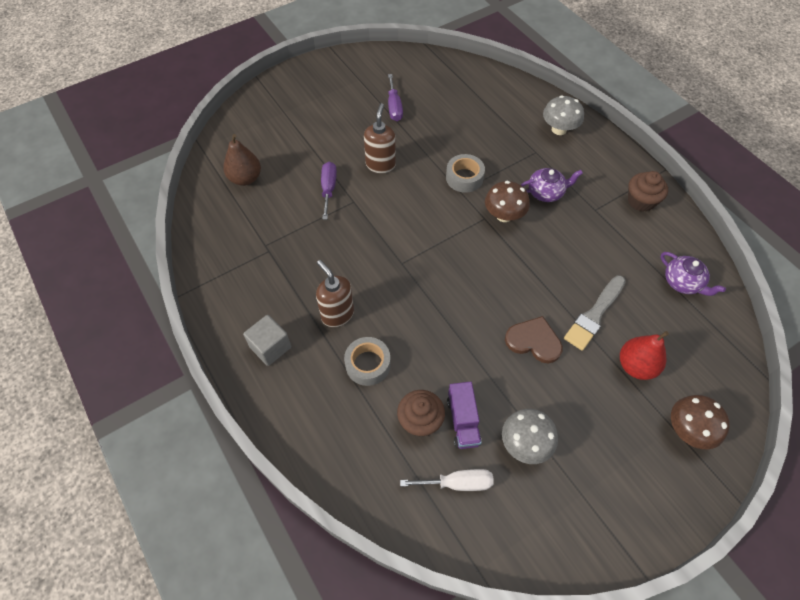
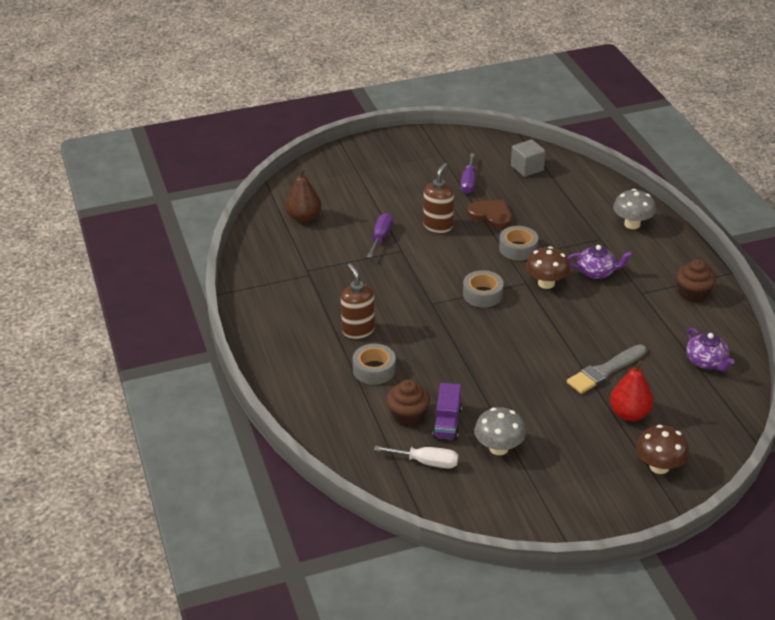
camera: 15 degrees right, 20 degrees down
(270, 347) = (289, 343): grey cube -> grey cube (527, 168)
(448, 241) = (482, 294): none -> grey tape
(534, 341) = (537, 380): brown heart -> brown heart (491, 215)

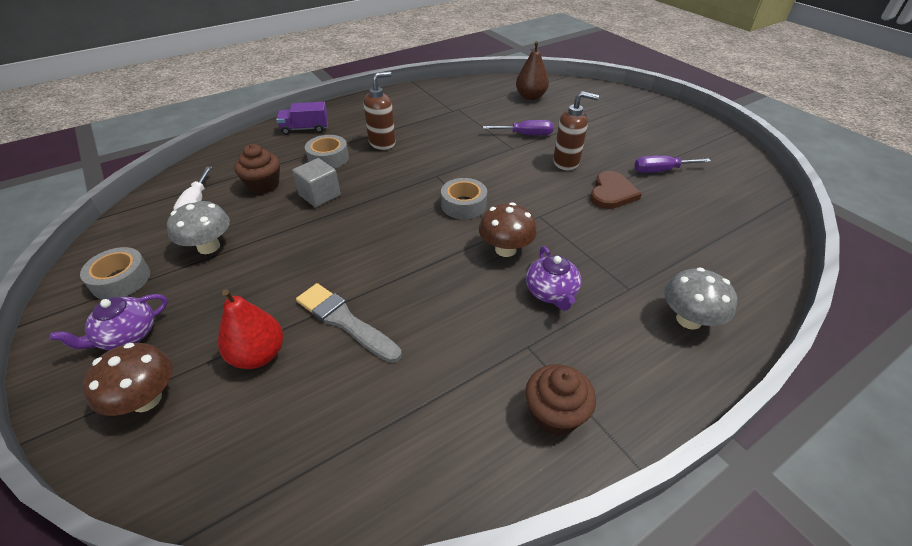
camera: 75 degrees right, 5 degrees up
(447, 423) = (251, 208): purple truck -> purple truck (305, 129)
(518, 248) = (561, 220): grey tape -> grey tape (121, 280)
(527, 168) = (730, 208): grey cube -> grey cube (320, 195)
(706, 362) = (382, 446): purple teapot -> purple teapot (127, 336)

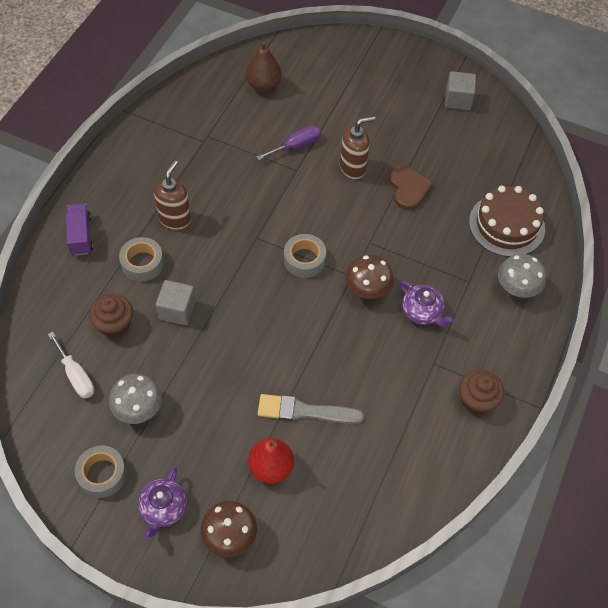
camera: 35 degrees left, 15 degrees up
(305, 129) = (81, 235): purple truck -> purple truck turned 120 degrees clockwise
(661, 170) = (431, 142): purple screwdriver -> none
(710, 152) = (457, 100): none -> grey cube
(710, 258) = (506, 225): none -> brown cake

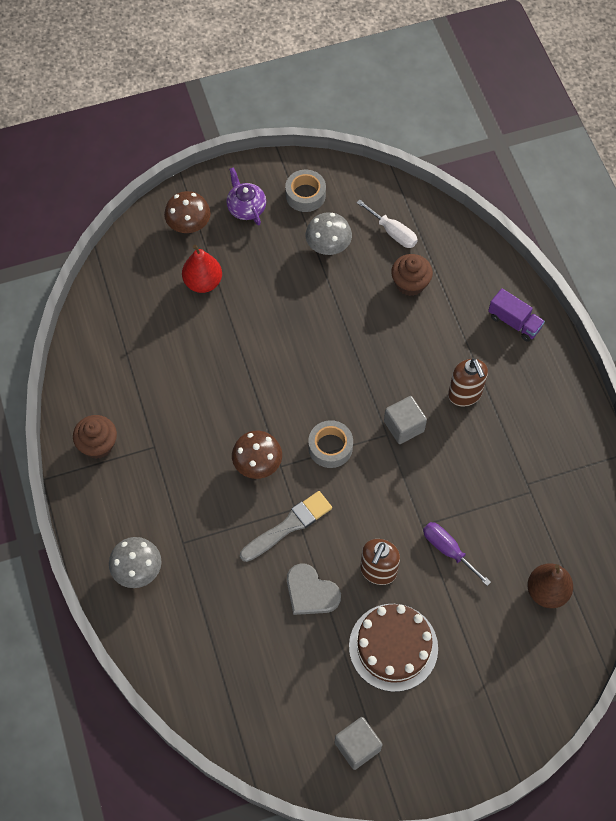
camera: 140 degrees right, 5 degrees up
(76, 376) = (393, 232): white screwdriver -> white screwdriver turned 150 degrees counterclockwise
(142, 263) = (445, 340): grey tape -> none
(177, 310) = (379, 328): grey cube -> grey cube (404, 426)
(296, 146) = (448, 550): purple screwdriver -> purple screwdriver turned 120 degrees clockwise
(304, 411) = (216, 335): grey brush -> grey brush (289, 525)
(408, 189) = (311, 592): brown heart -> grey heart
(422, 312) = (197, 482): purple teapot -> none
(506, 225) = (194, 630): brown cake -> brown cake (393, 647)

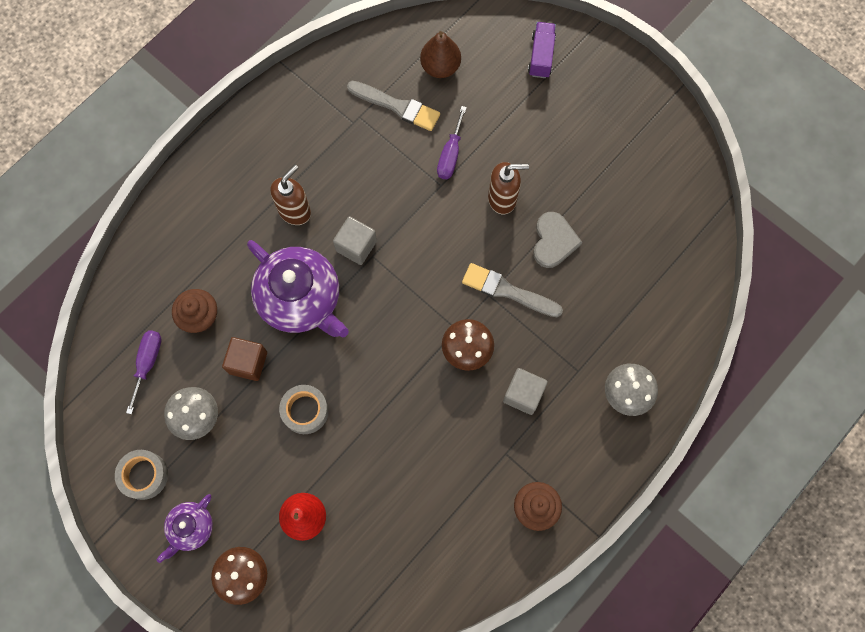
camera: 120 degrees left, 10 degrees up
(330, 447) = (413, 297): grey tape -> grey tape (305, 411)
(350, 299) = (248, 362): none -> brown cube
(357, 746) = (651, 141): grey cube -> grey cube (523, 394)
(381, 362) = (301, 299): none -> purple teapot
(393, 232) = (148, 363): white screwdriver -> purple screwdriver
(393, 647) = (558, 155): brown cake -> none
(514, 322) = (194, 205): purple truck -> purple truck (541, 56)
(524, 530) = (397, 106): none -> grey brush

